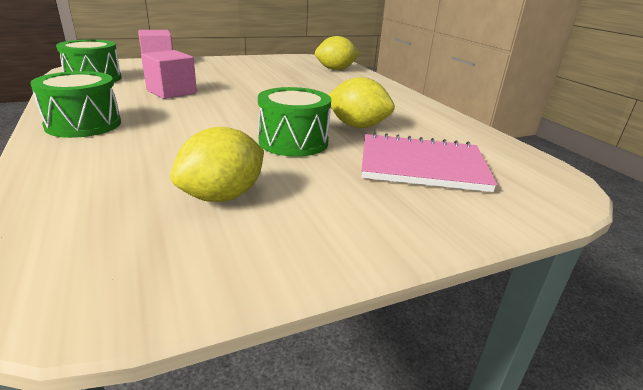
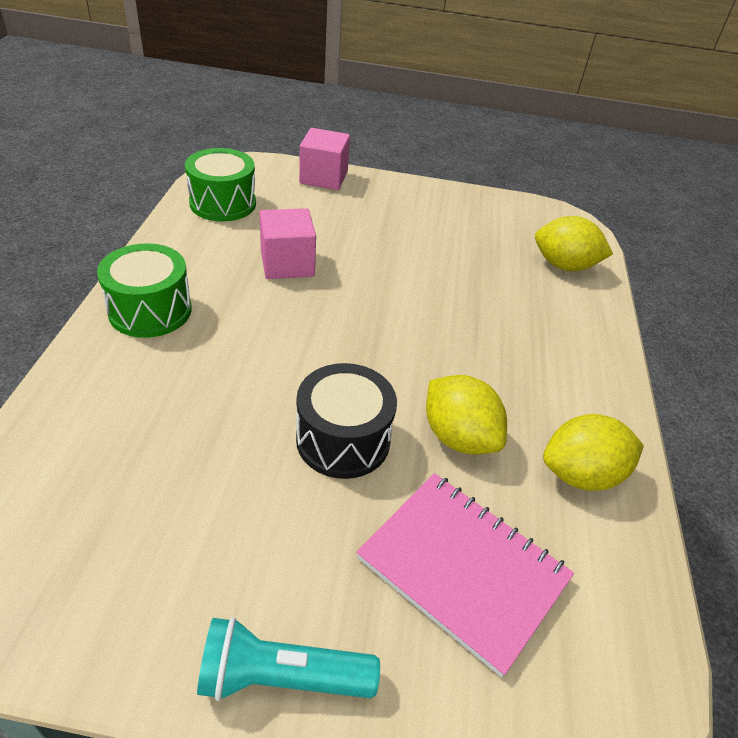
camera: 30 degrees right, 15 degrees up
(222, 196) = (185, 514): yellow lemon -> yellow lemon (581, 474)
(293, 142) = (343, 440): green drum -> black drum
(380, 237) = (281, 676): none -> turquoise flashlight

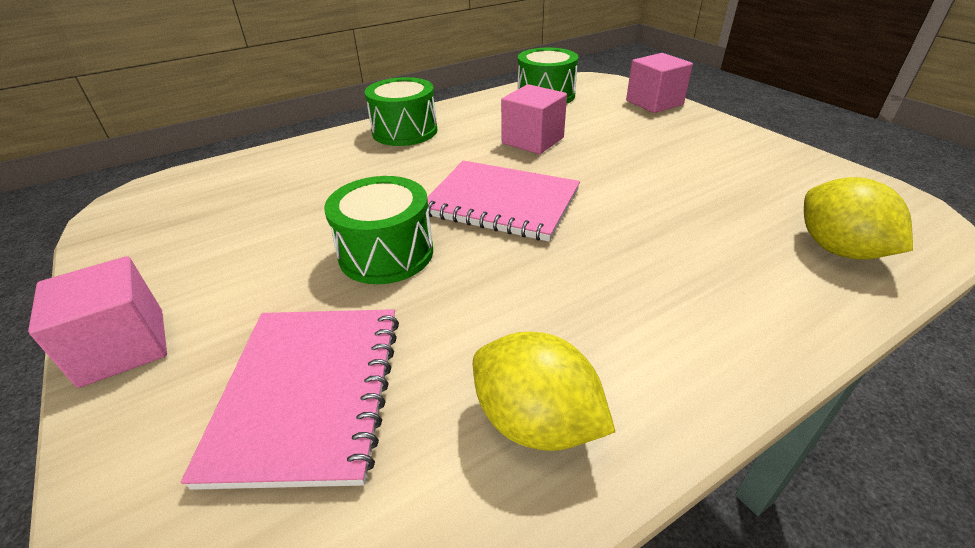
camera: 55 degrees right, 5 degrees down
(281, 676) = (123, 347): turquoise flashlight -> pink cube
(343, 440) = (386, 253): black drum -> green drum
(354, 340) = (501, 203): none -> pink notebook
(459, 437) = (470, 308): yellow lemon -> none

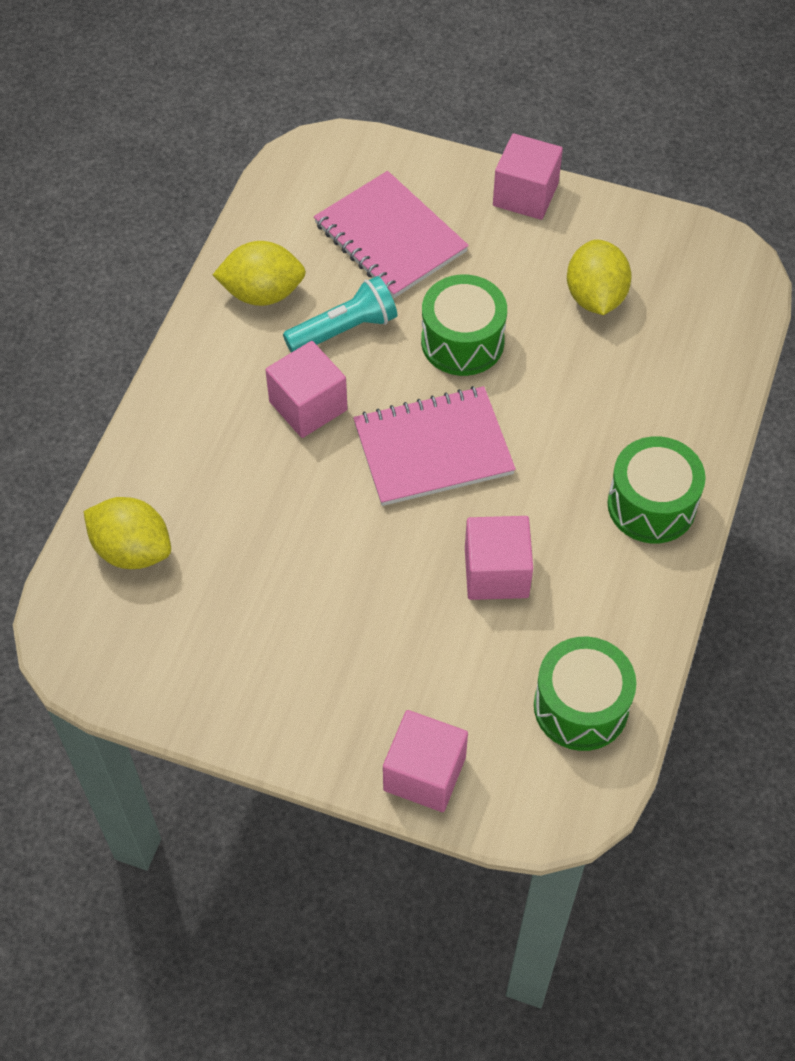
camera: 140 degrees right, 20 degrees up
(245, 230) = (595, 297): none -> yellow lemon
(478, 320) = (344, 330): none -> turquoise flashlight
(581, 275) = (308, 406): none -> pink cube

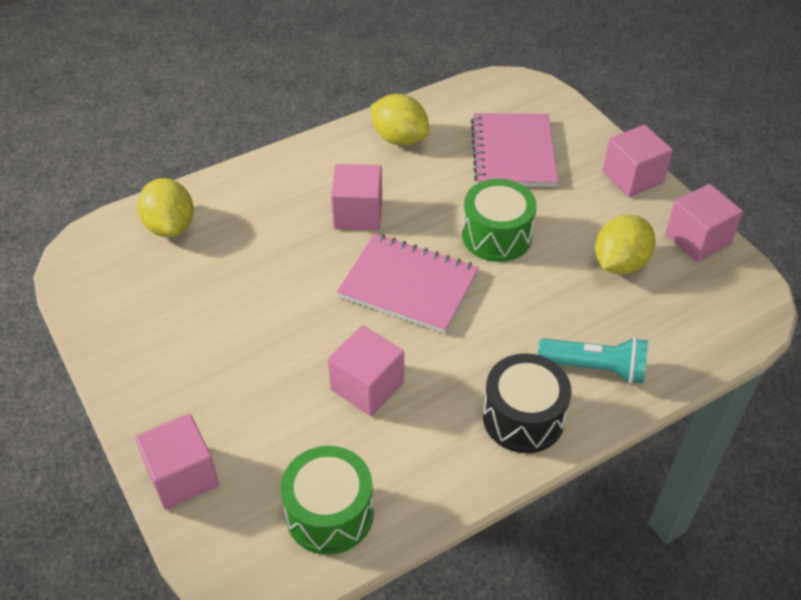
camera: 40 degrees right, 10 degrees down
(344, 330) = (427, 186): turquoise flashlight -> turquoise flashlight (595, 368)
(637, 226) = (697, 239): none -> pink cube
(651, 505) = (523, 418): green drum -> black drum

